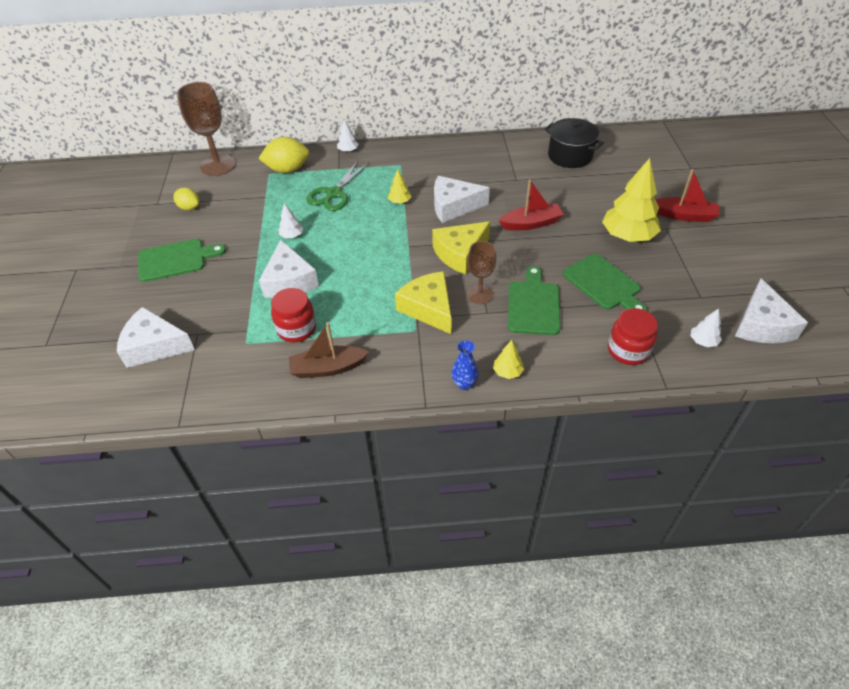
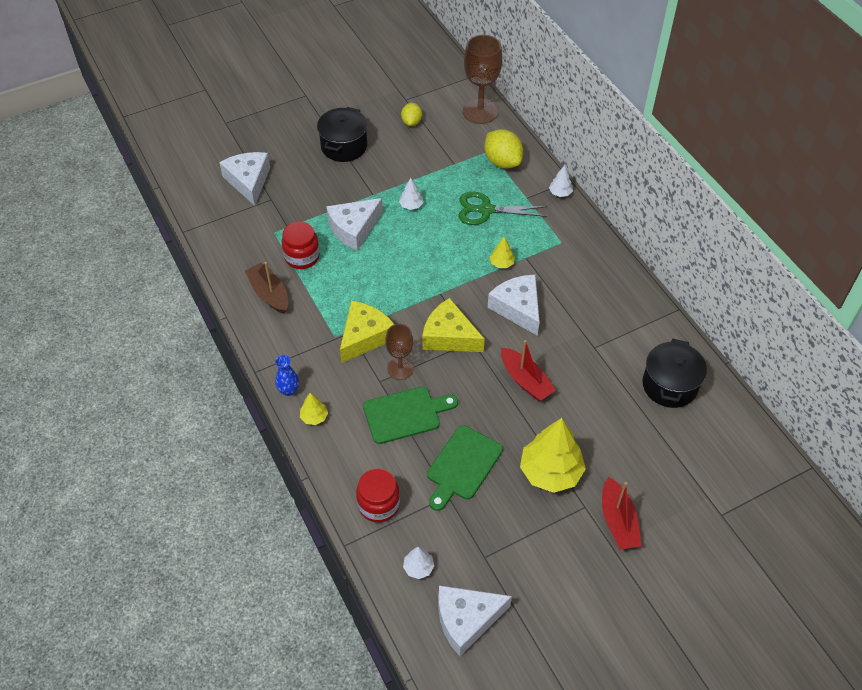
camera: 65 degrees right, 5 degrees up
(176, 260) = (344, 146): green cutting board -> black pot

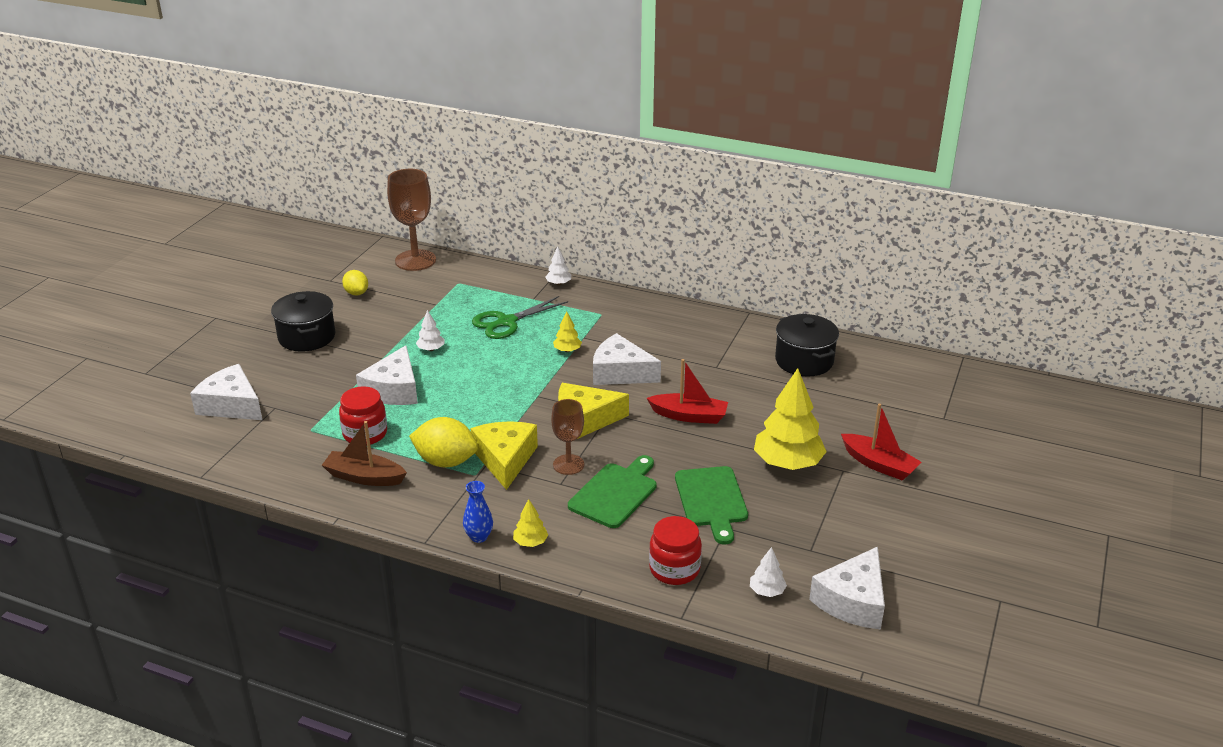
camera: 40 degrees left, 20 degrees down
(502, 162) = (480, 285): yellow lemon -> yellow lemon (446, 461)

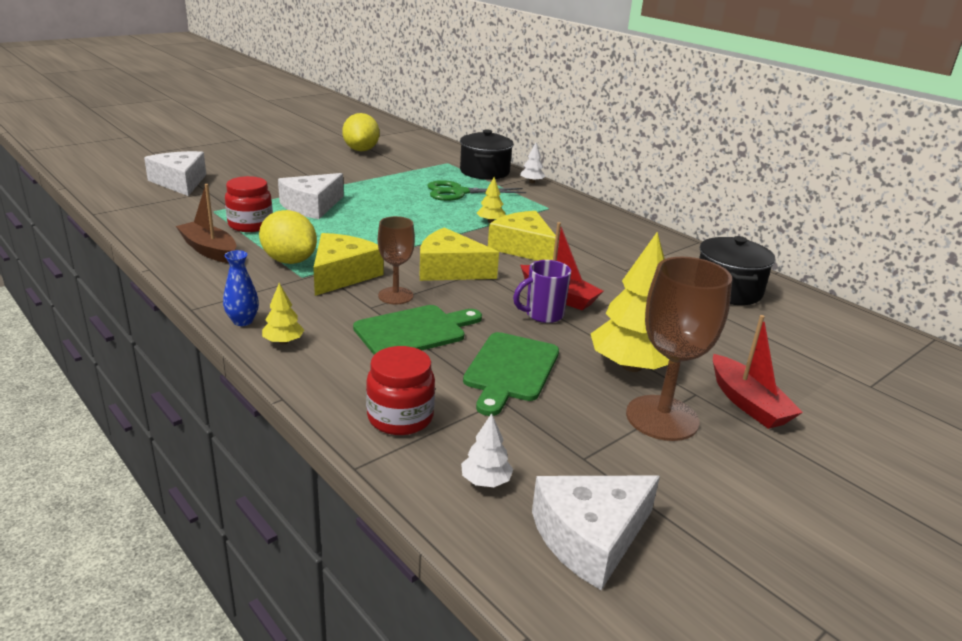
camera: 25 degrees right, 5 degrees down
(307, 337) = (290, 162): black pot -> black pot (484, 172)
(356, 293) = (361, 150): yellow lemon -> yellow lemon, size x1.66
(415, 260) = (430, 144): brown goblet -> brown goblet (662, 418)
(431, 349) = (375, 192): white tree -> none
(620, 373) = (523, 248): white cheese -> yellow cheese
(692, 440) = (542, 315): none -> purple mug

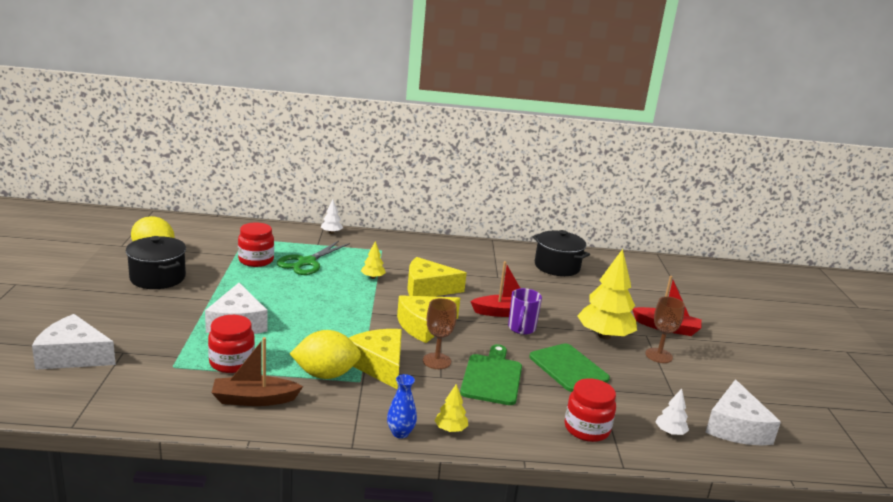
camera: 50 degrees left, 5 degrees down
(421, 178) = (256, 260): none -> red jar
(484, 172) = (285, 236): black pot -> black pot (158, 278)
(662, 418) = (658, 355): brown goblet -> brown goblet, size x0.61

